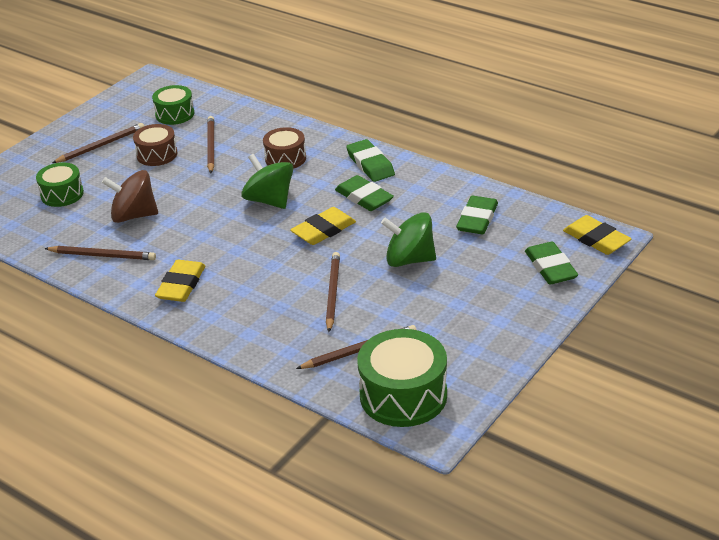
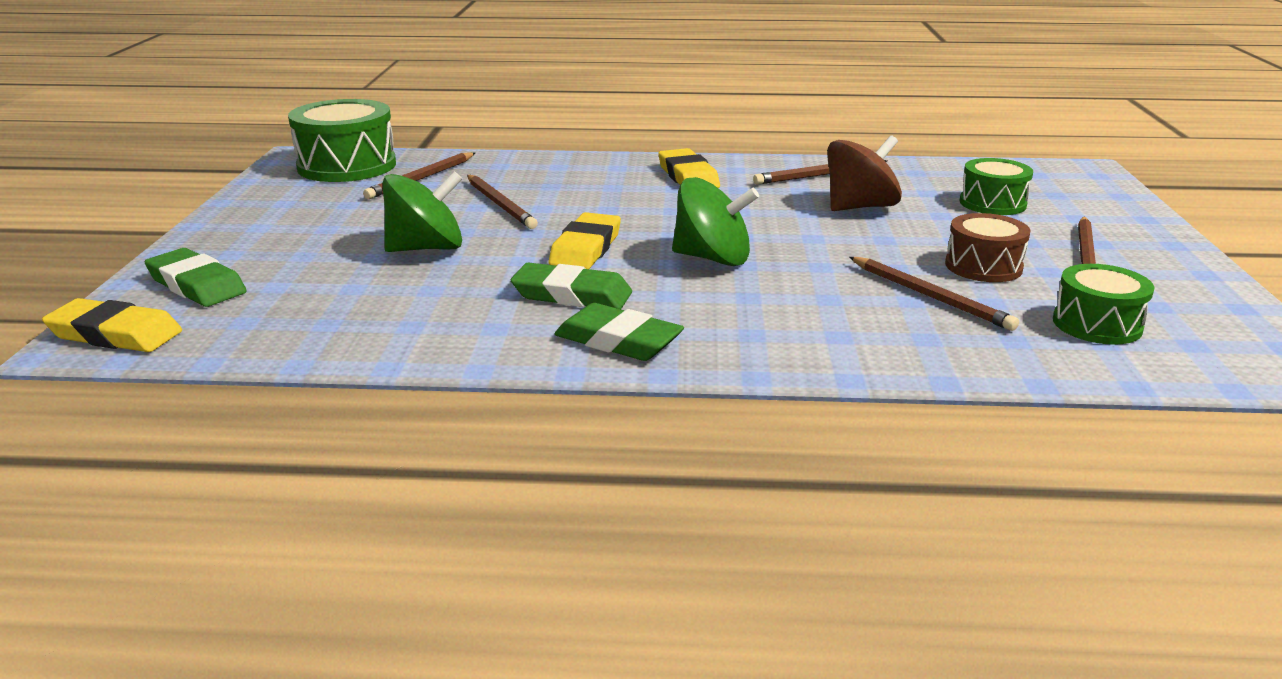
camera: 145 degrees right, 10 degrees down
(285, 158) = (779, 312): brown drum -> none
(477, 219) = (350, 312): green eraser -> none

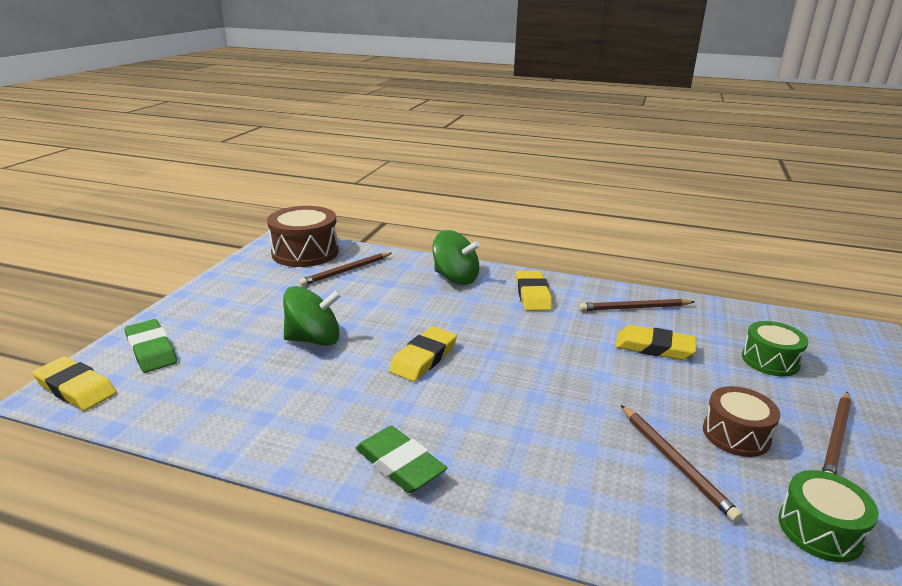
camera: 15 degrees right, 0 degrees up
(347, 166) = (305, 252): green drum -> brown drum
(500, 204) = (386, 304): brown pencil -> none
(572, 295) = (390, 406): green eraser -> none
(712, 258) = (513, 385): green spinning top -> green spinning top (455, 278)
(860, 207) = (654, 347): brown spinning top -> yellow eraser

